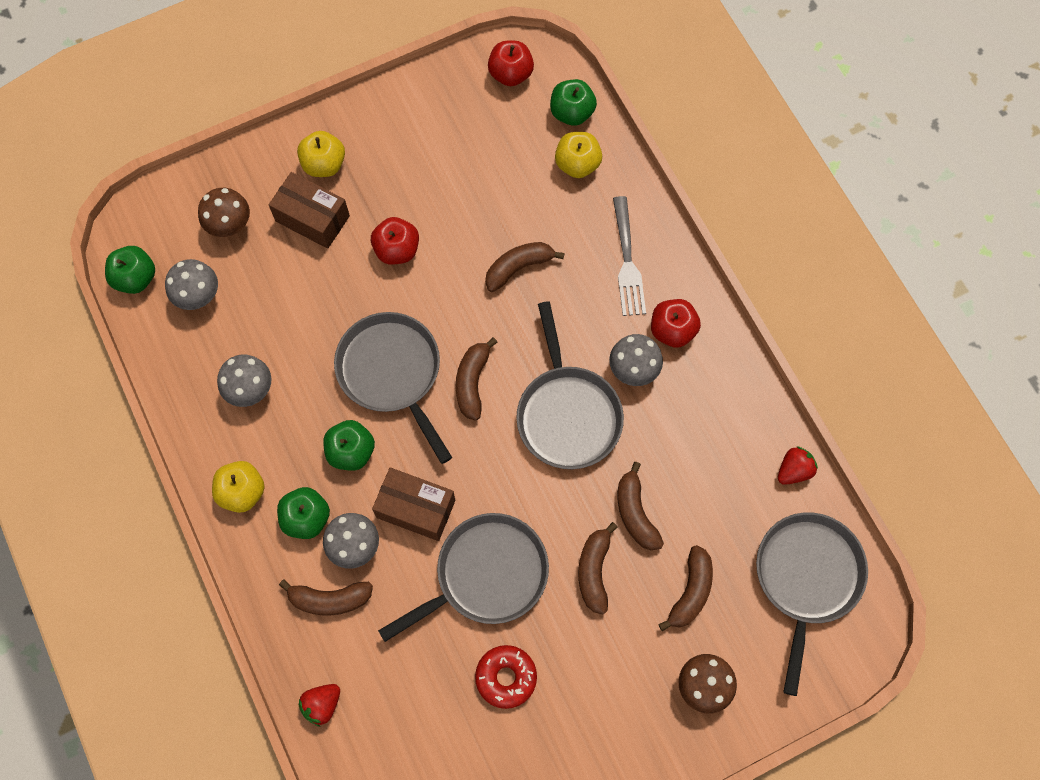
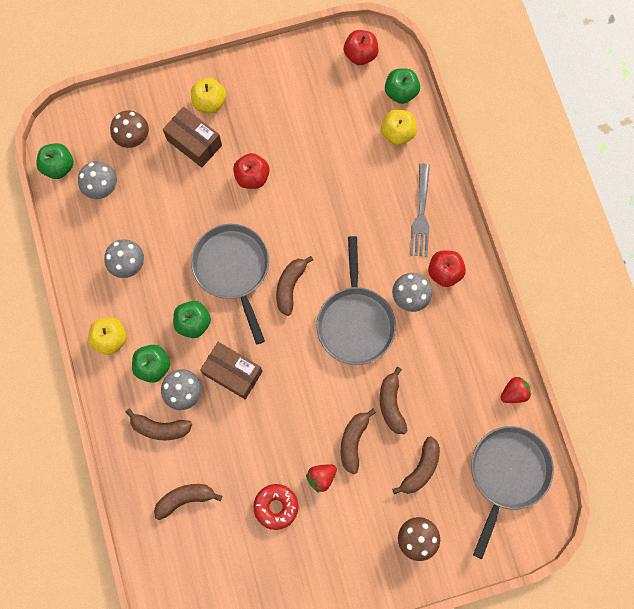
camera: 10 degrees right, 5 degrees up
(322, 704) = (142, 502): red strawberry -> red strawberry (321, 477)
(486, 575) = (275, 430): grey pan -> none
(518, 268) = (339, 205): brown banana -> brown banana (185, 499)

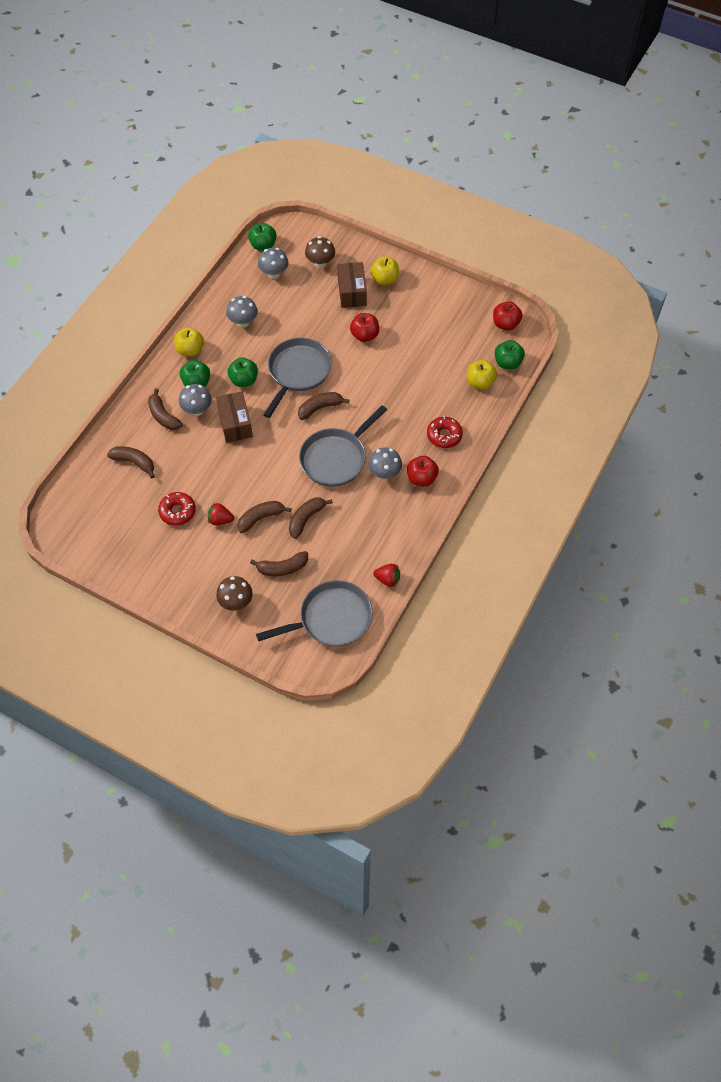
camera: 45 degrees right, 15 degrees down
(421, 213) = (444, 435): grey fork -> red donut

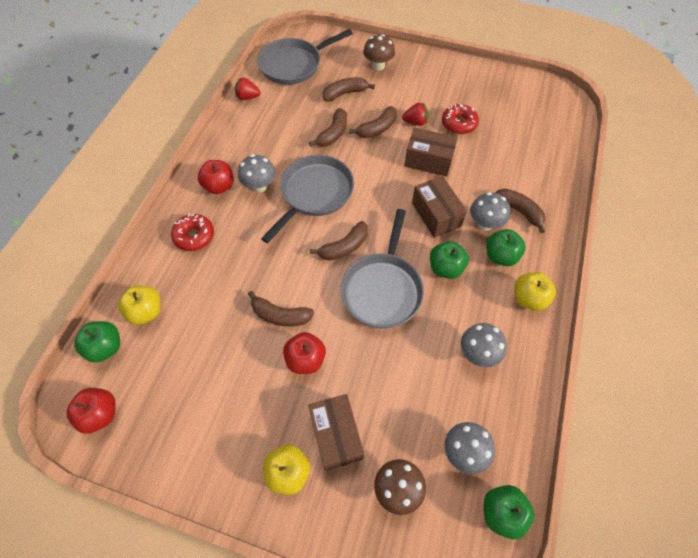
camera: 170 degrees right, 0 degrees up
(134, 462) = (524, 160): brown banana -> brown banana (280, 315)
(223, 475) = (428, 160): none -> brown box

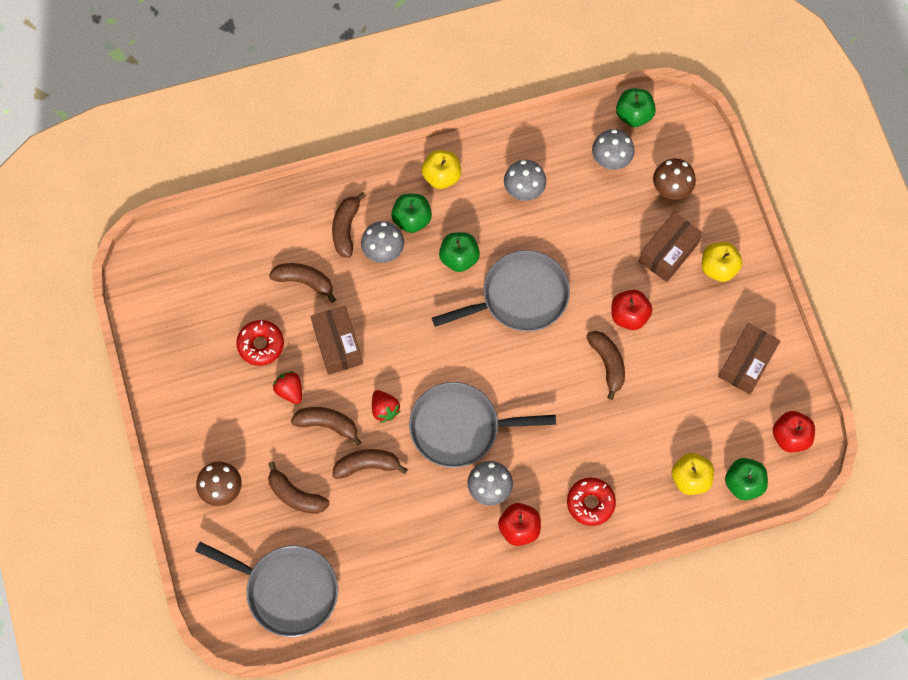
camera: 125 degrees left, 10 degrees up
(247, 97) = (377, 602): red strawberry -> red strawberry (384, 409)
(344, 247) = (501, 357): brown banana -> brown banana (304, 281)
(436, 214) = (403, 299): brown box -> brown box (746, 363)

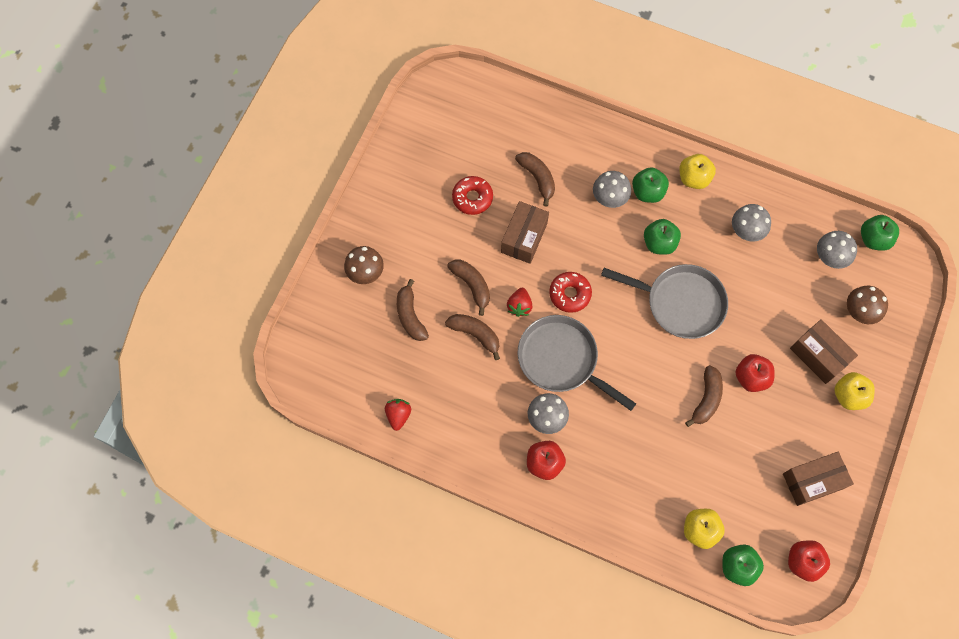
camera: 40 degrees right, 0 degrees up
(287, 590) = (351, 374): grey pan -> none
(290, 390) = (466, 243): red strawberry -> red strawberry (398, 415)
(346, 228) = (596, 164): brown banana -> none
(590, 503) = (610, 487): red donut -> red donut (570, 294)
(668, 252) = (818, 355): brown box -> brown box turned 60 degrees clockwise

